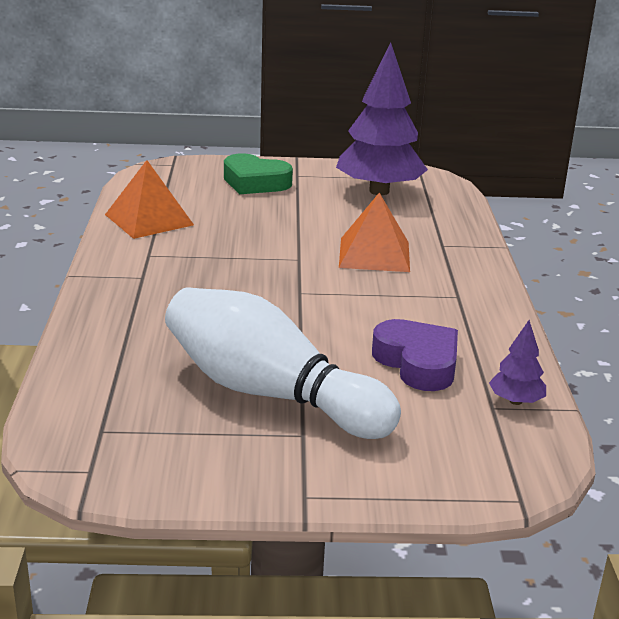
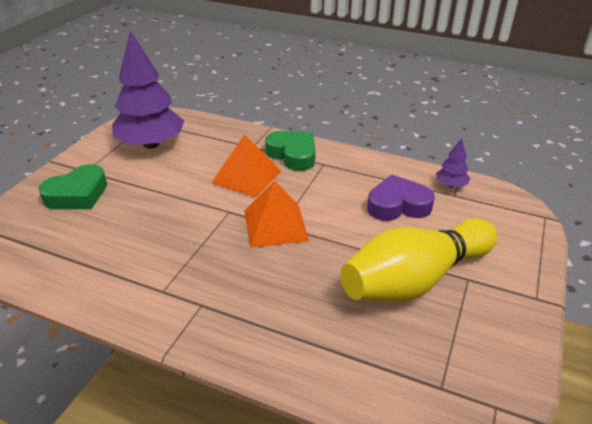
camera: 65 degrees left, 10 degrees up
(149, 219) = (92, 274): orange pyramid -> orange pyramid (275, 225)
(270, 394) = (415, 279): white bowling pin -> yellow bowling pin
(454, 272) = (293, 155): none -> green heart

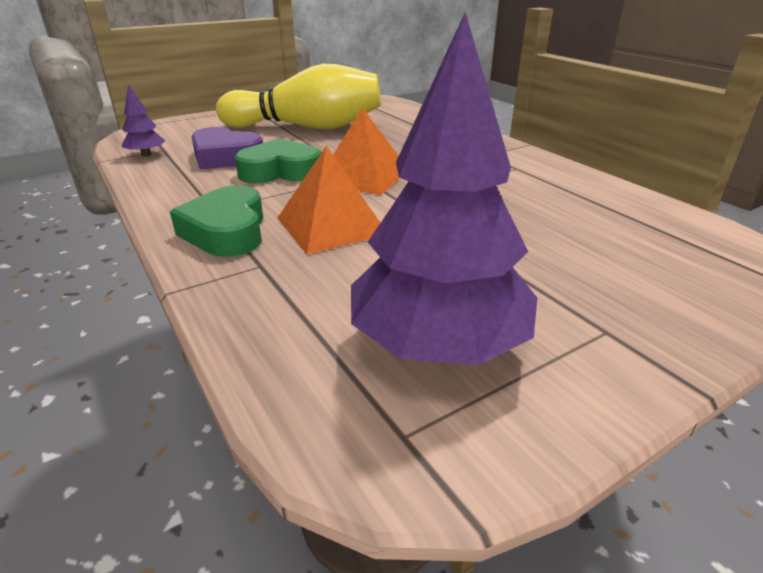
camera: 145 degrees left, 5 degrees down
(77, 194) = (619, 285): green heart -> green heart (280, 171)

